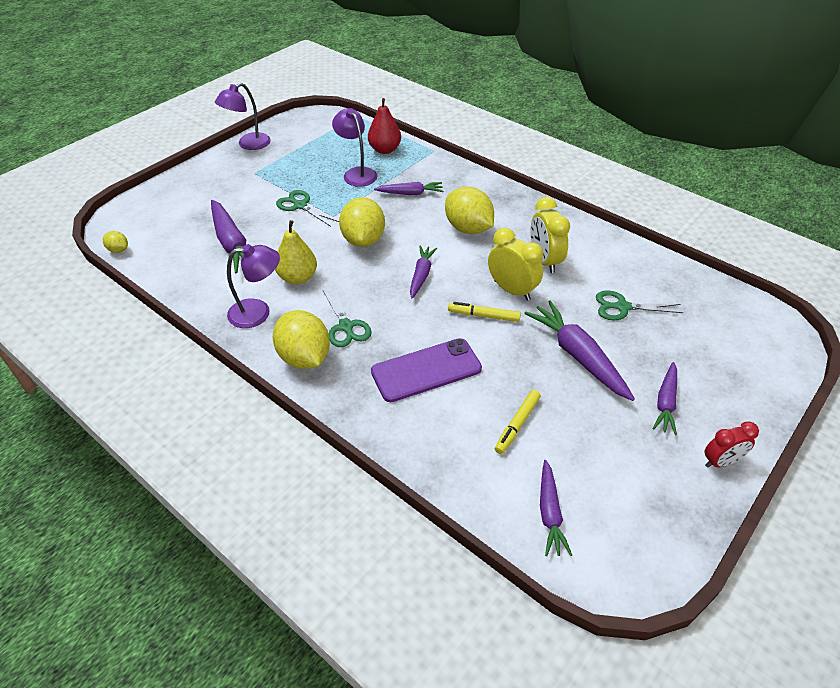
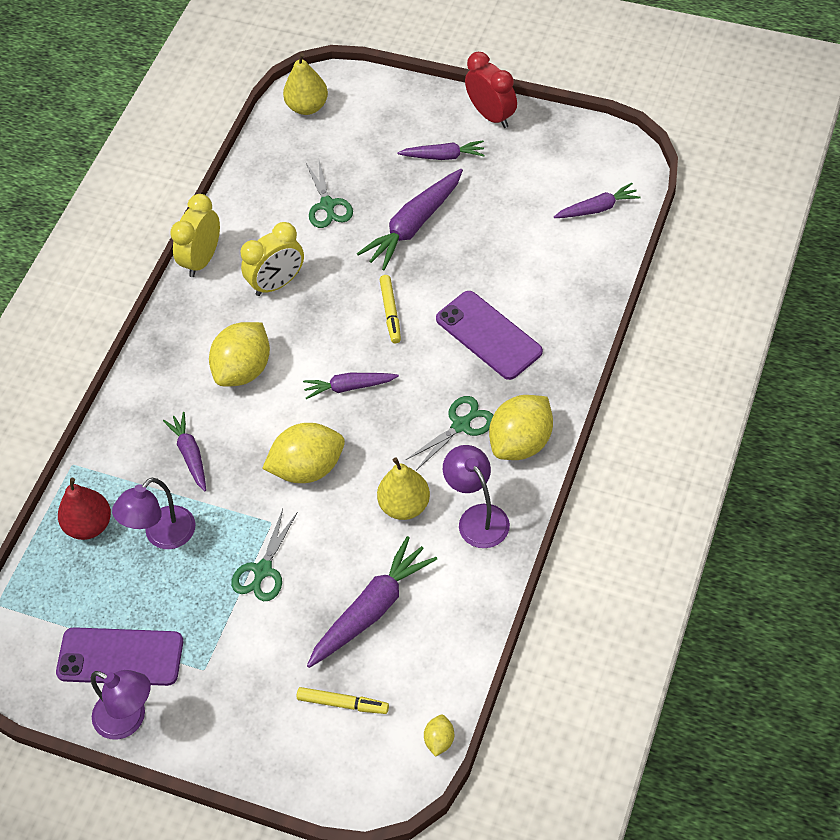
camera: 105 degrees left, 10 degrees up
(288, 147) = (120, 657): none -> purple phone
(512, 290) = (340, 299): yellow clock -> yellow clock (202, 259)
(517, 425) = (520, 250): yellow marker -> yellow marker (343, 704)
(720, 461) = (491, 115): red clock -> red clock, size x1.50
(755, 322) = (307, 107): none -> yellow pear

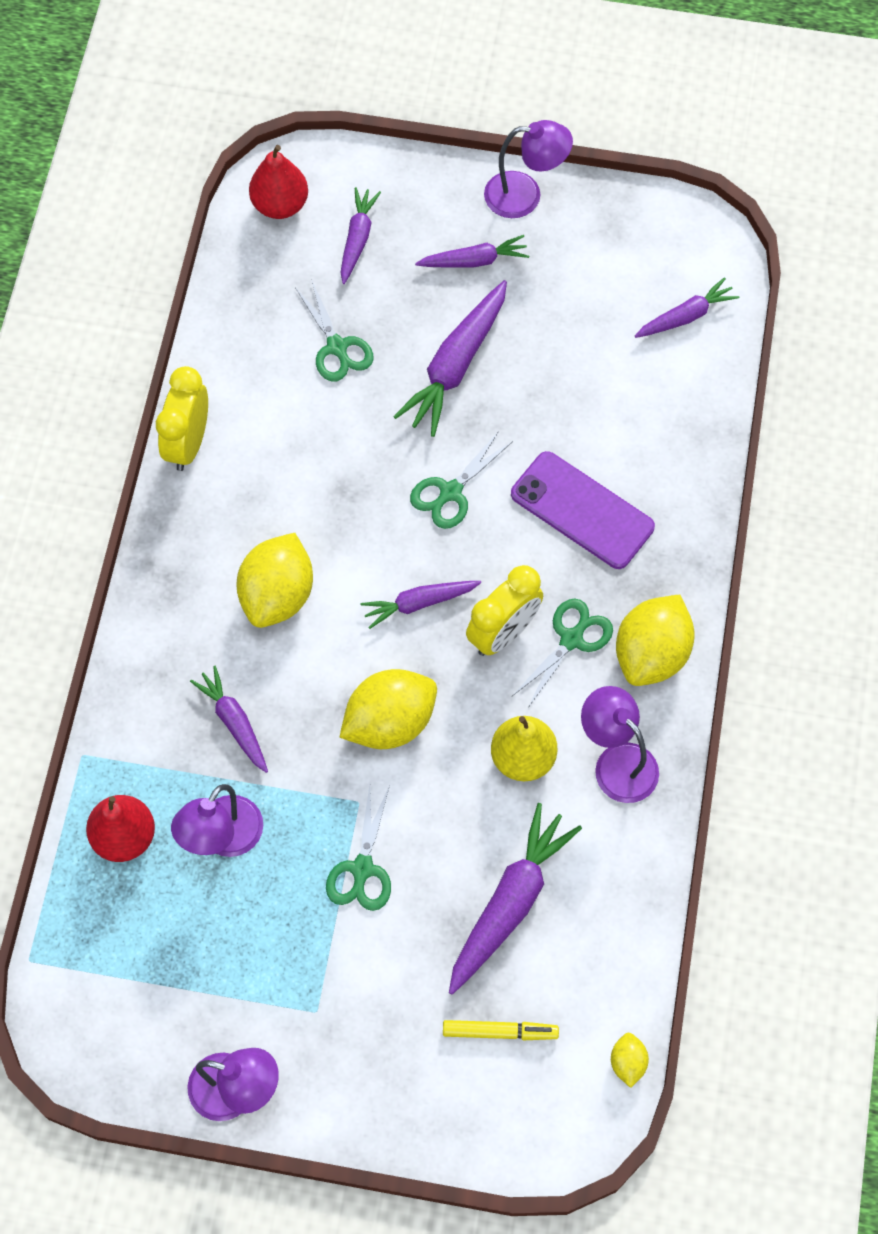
camera: 15 degrees left, 10 degrees up
(120, 657) = (206, 1010): purple phone -> none
(277, 283) = (295, 467): yellow clock -> yellow clock (503, 633)
(307, 107) = (280, 205): yellow pear -> red pear
(359, 134) = (357, 239): none -> purple carrot
(390, 312) = (450, 492): yellow marker -> green scissors
(491, 115) = (525, 195): red clock -> purple lamp

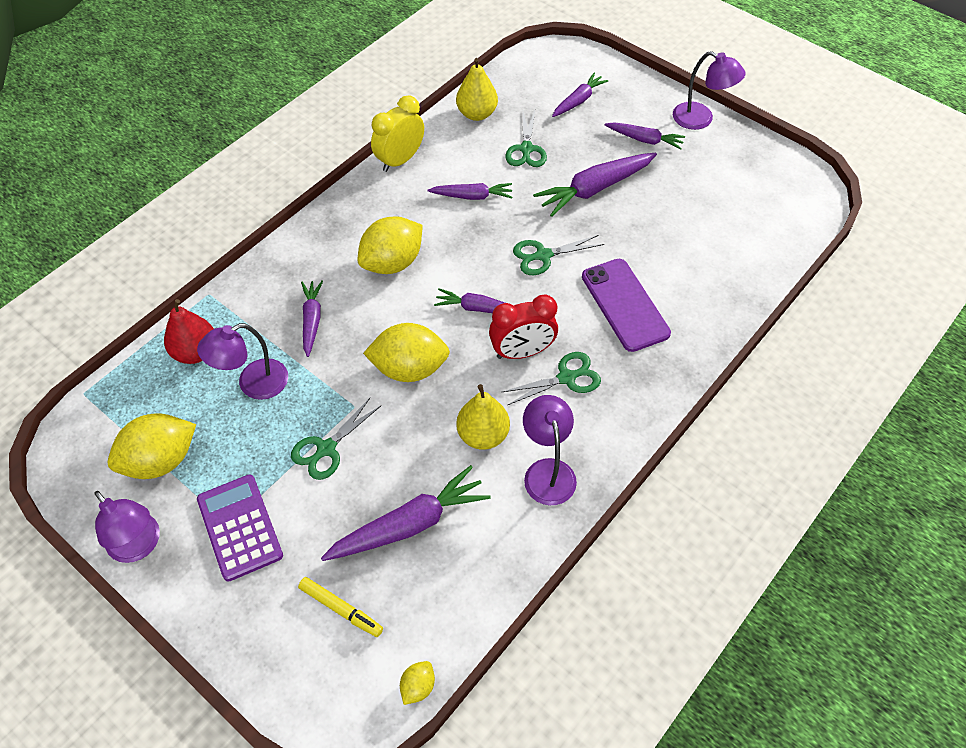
camera: 30 degrees right, 10 degrees down
(240, 323) = (477, 114): none -> yellow pear
(280, 205) = (543, 67): red pear -> none
(331, 1009) = (239, 527): none -> purple calculator
(503, 633) = (522, 352): yellow clock -> red clock
(651, 654) = (617, 414): yellow lemon -> yellow lemon (160, 460)
(685, 316) = (769, 225): purple carrot -> purple carrot (472, 196)

